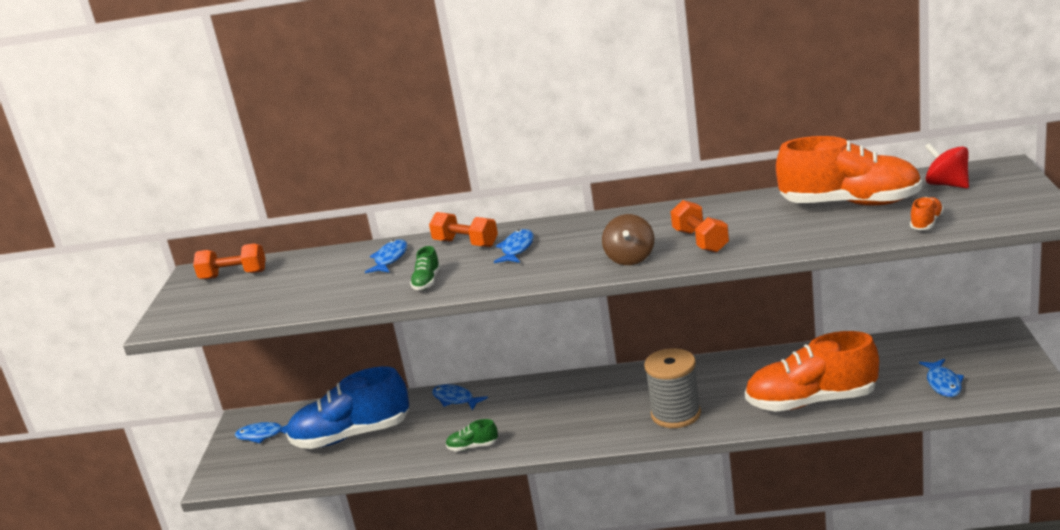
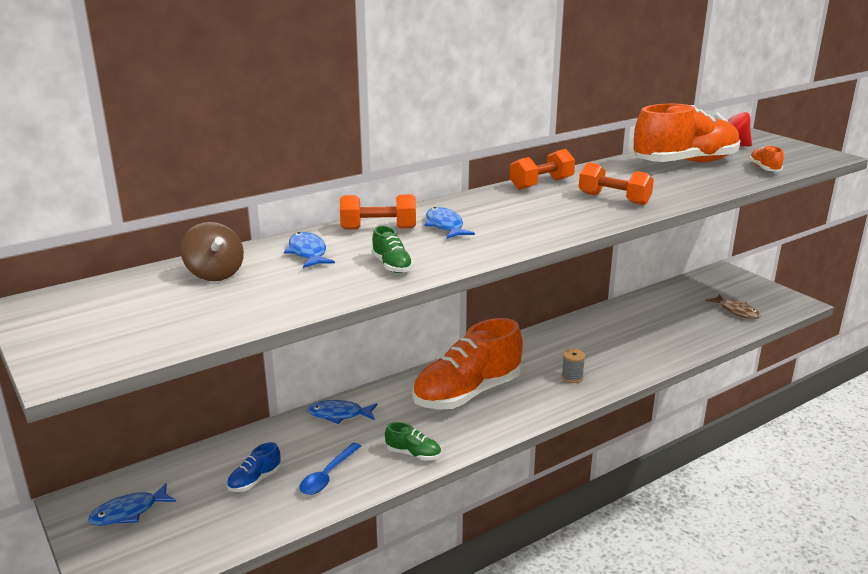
camera: 40 degrees left, 0 degrees up
(233, 275) = (102, 298): orange dumbbell -> orange dumbbell (541, 184)
(352, 435) = (255, 480): blue shoe -> blue shoe, size x0.41
(399, 446) = (327, 475): none -> blue spoon
(473, 447) = (413, 454): green shoe -> green shoe turned 120 degrees counterclockwise
(630, 258) = (575, 218): brown spinning top -> brown spinning top (215, 274)
(676, 414) = (572, 377): grey spool -> grey spool, size x0.45
(811, 401) = (665, 343): orange shoe -> orange shoe (467, 393)
(943, 383) = (736, 311): blue fish -> brown fish

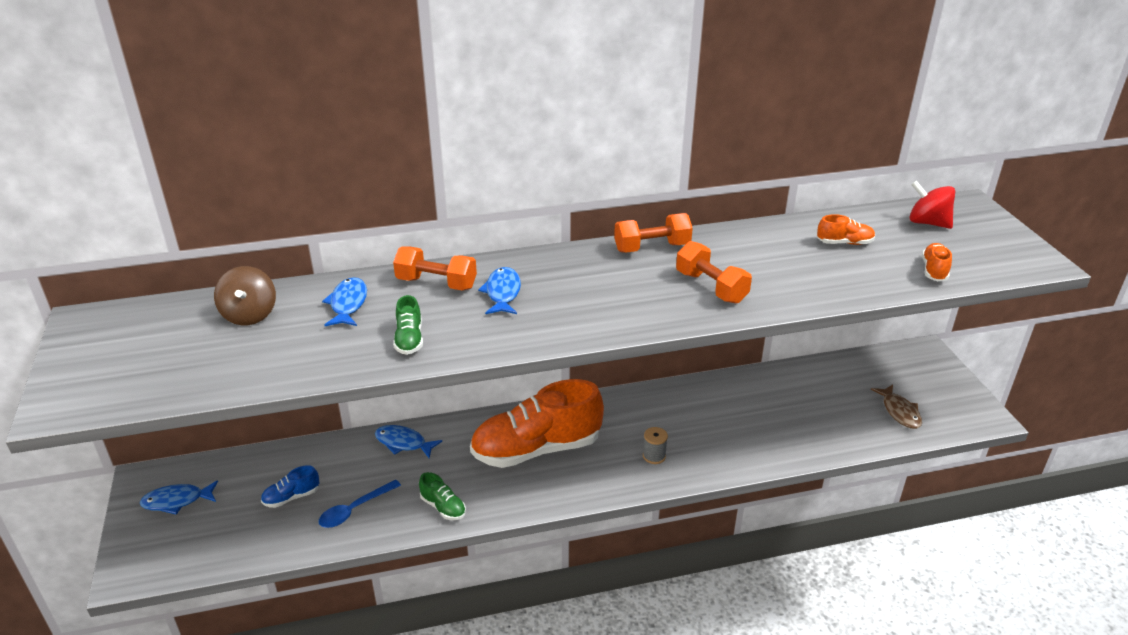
camera: 20 degrees right, 10 degrees up
(685, 163) = (844, 243): orange shoe -> orange shoe, size x0.41

